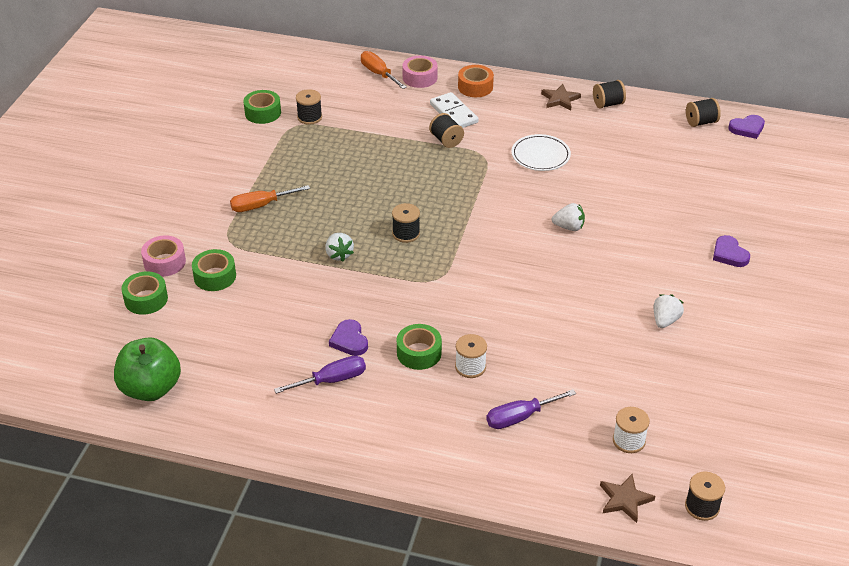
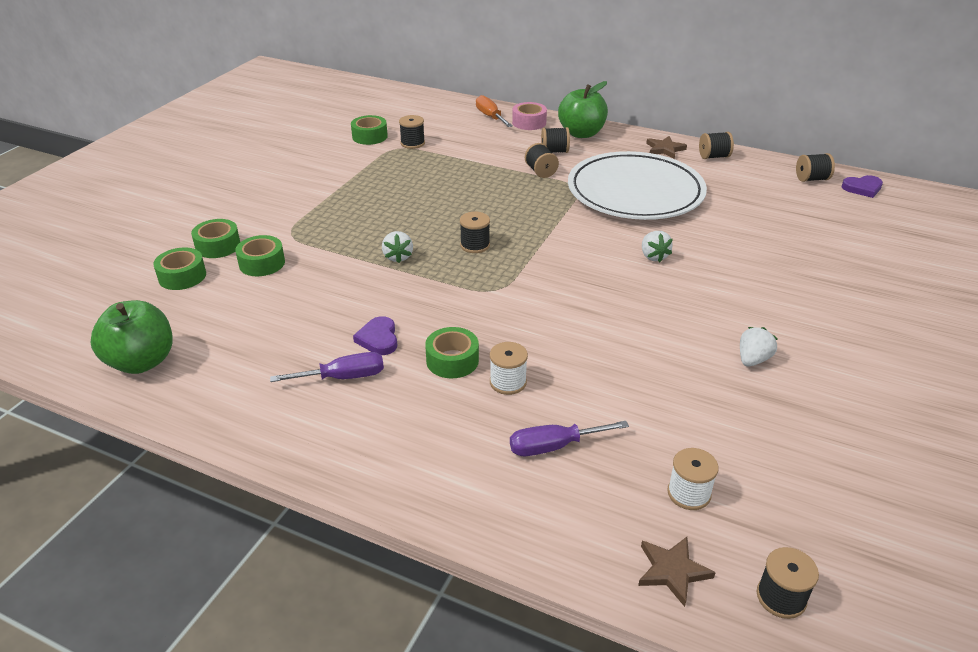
camera: 10 degrees right, 5 degrees down
(164, 262) = (218, 246): pink tape -> green tape
(261, 205) = (336, 208): orange screwdriver -> none
(454, 113) = (554, 151): white domino -> black spool
(475, 87) = (581, 133): orange tape -> green apple
(540, 155) = (635, 192): white plate -> white plate, size x2.21
(569, 227) = (653, 256): white strawberry -> white strawberry turned 60 degrees clockwise
(729, 254) = (836, 300): purple heart -> none

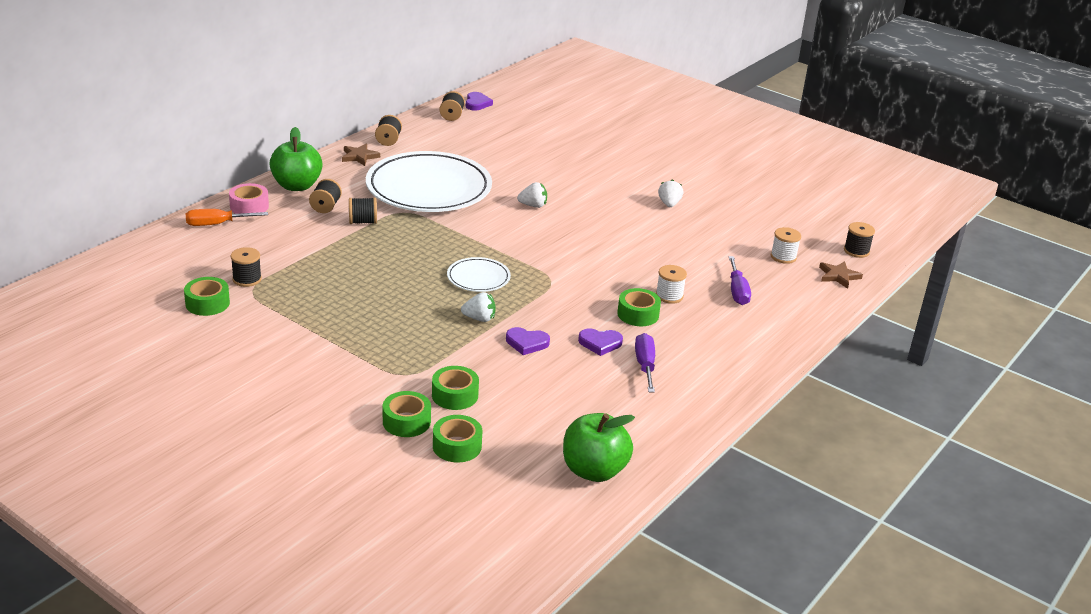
camera: 80 degrees left, 5 degrees down
(363, 290) = (526, 343): none -> purple heart
(475, 245) = (478, 278): black spool -> white plate
(753, 359) = (669, 204): white strawberry -> white strawberry turned 45 degrees clockwise

